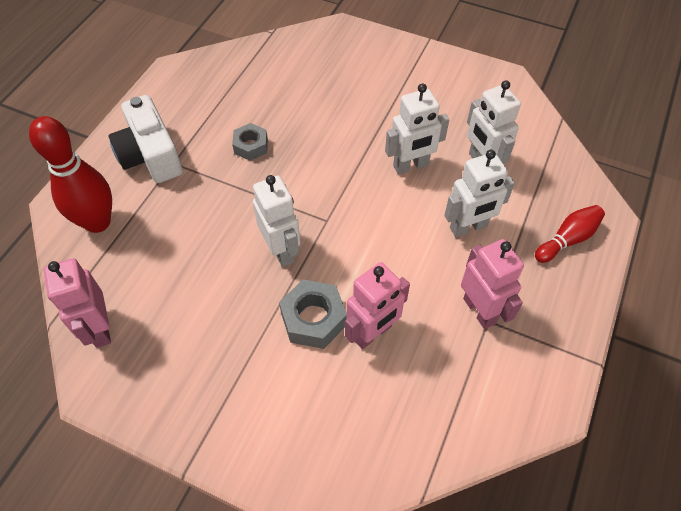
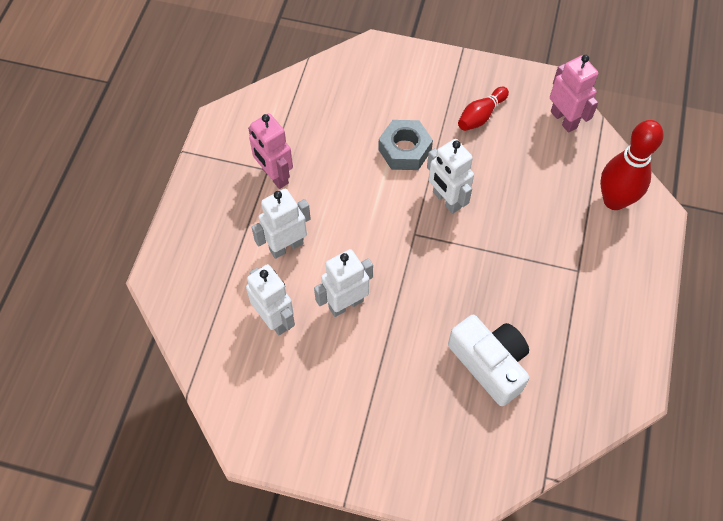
camera: 170 degrees right, 5 degrees up
(150, 155) = (603, 275): white camera -> white camera (489, 364)
(251, 146) = (510, 301): grey nut -> none
(372, 333) = (357, 147): pink robot -> none
(567, 239) = (197, 249): red bowling pin -> red bowling pin (481, 116)

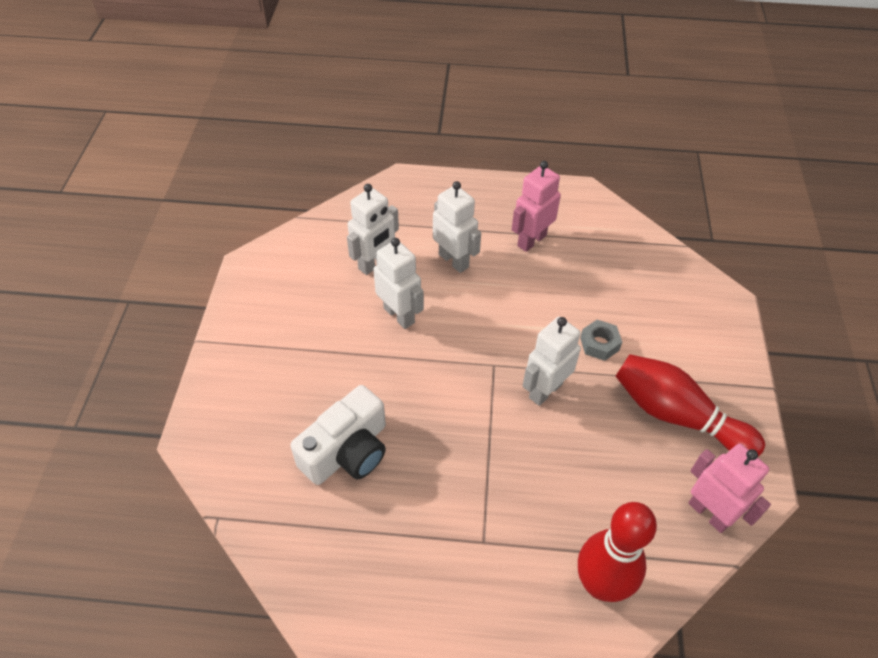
camera: 80 degrees right, 10 degrees down
(404, 150) = (599, 344): grey nut -> grey nut, size x0.66
(481, 116) = (676, 415): red bowling pin -> red bowling pin, size x1.75
(564, 119) = (709, 513): pink robot -> pink robot turned 90 degrees counterclockwise

